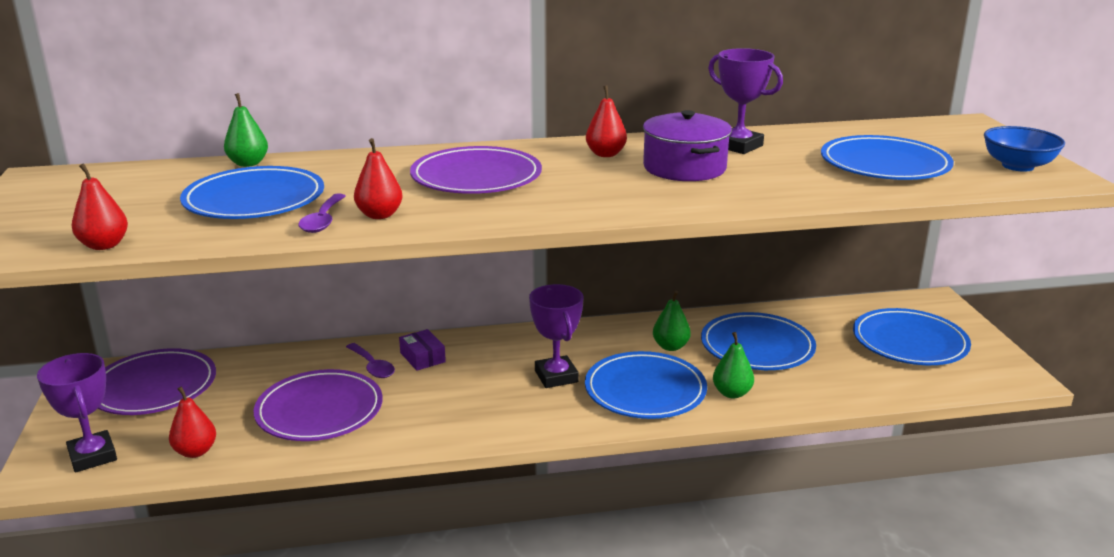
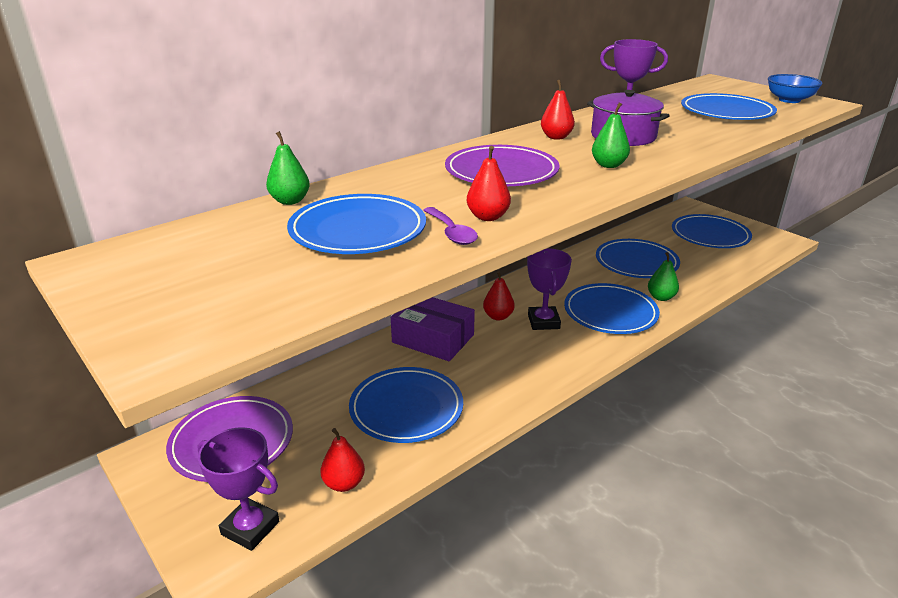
camera: 30 degrees left, 5 degrees up
(104, 245) = (291, 308): red pear -> red pear (498, 316)
(319, 411) = (406, 408): purple plate -> blue plate
(372, 366) = (404, 358): purple spoon -> none
(422, 357) = (433, 339): purple box -> purple box, size x1.92
(556, 376) = (543, 322): purple trophy -> purple trophy turned 45 degrees clockwise
(670, 346) = (587, 278): green pear -> green pear (608, 165)

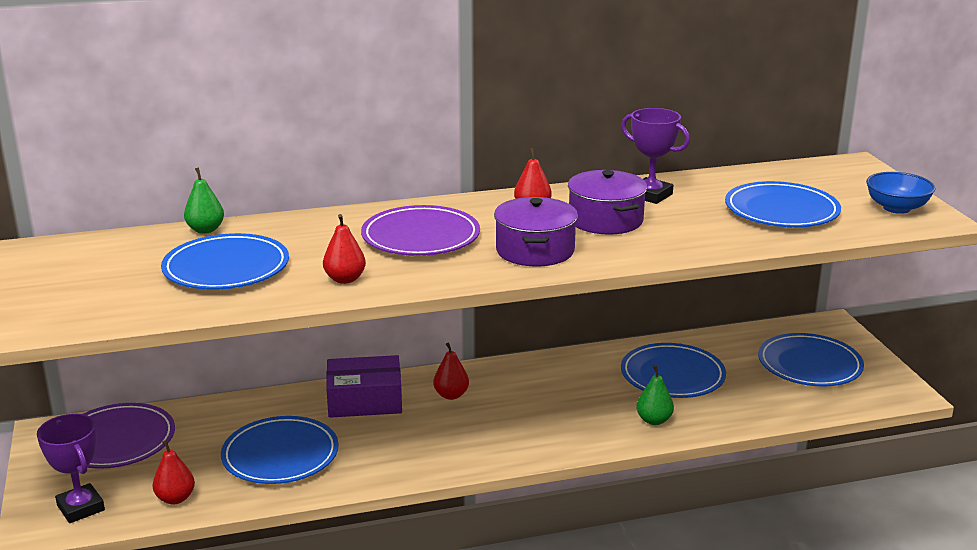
camera: 25 degrees right, 5 degrees down
(433, 339) = (365, 400): purple box -> purple box turned 60 degrees counterclockwise
(451, 232) = (296, 287): purple spoon -> none
(543, 322) = (492, 412): purple trophy -> none
(608, 165) = (535, 250): green pear -> purple pot
(610, 313) = (575, 422): blue plate -> none

